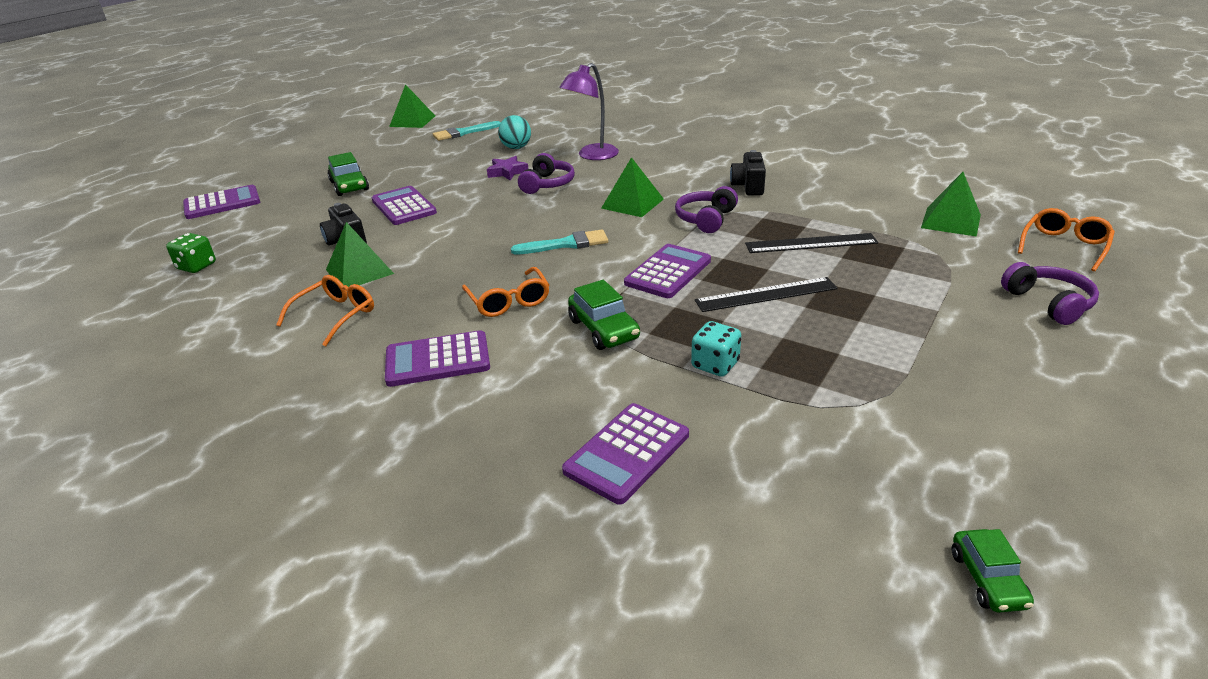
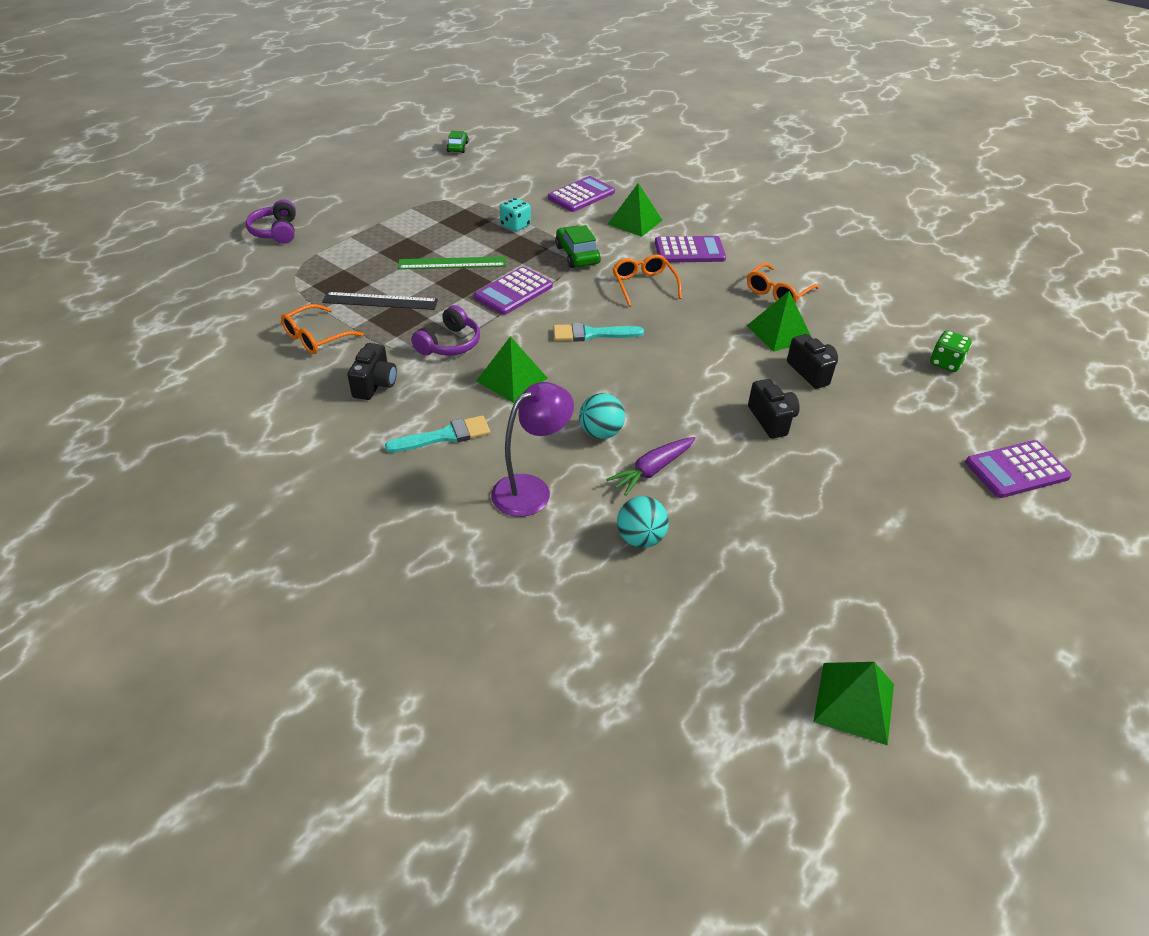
camera: 175 degrees left, 10 degrees up
(349, 186) = (863, 479): green car -> none
(403, 207) = (771, 420): purple calculator -> black camera
(463, 133) = (736, 617): turquoise brush -> turquoise brush (444, 436)
(507, 172) = (652, 470): purple star -> purple carrot
(547, 184) = (601, 433): purple headphones -> turquoise ball
(766, 295) = (452, 263): black ruler -> green ruler
(950, 221) = (240, 305): green pyramid -> green pyramid (635, 222)
(1064, 246) = (194, 268): orange glasses -> orange glasses (316, 337)

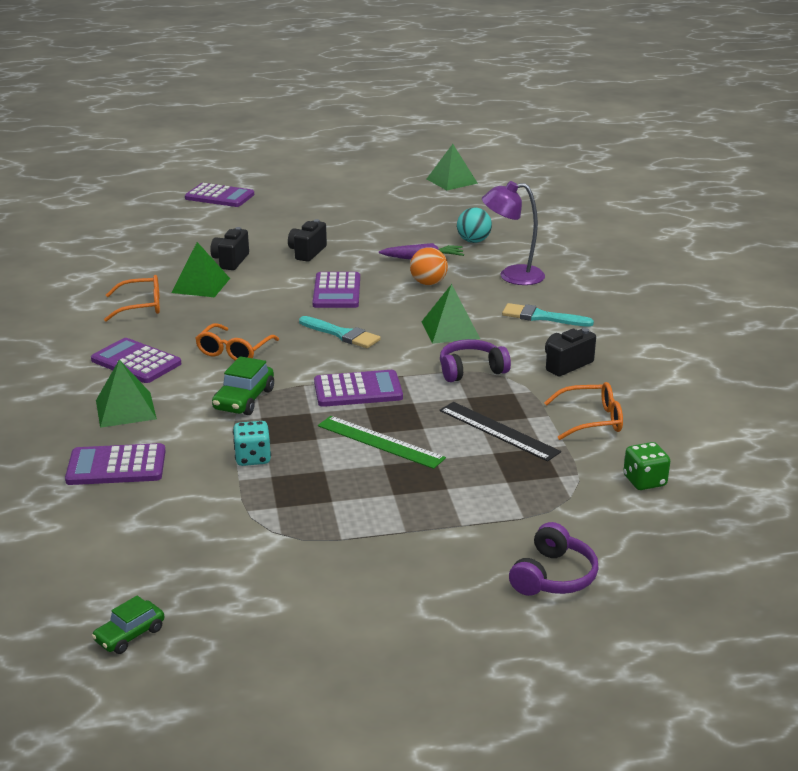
camera: 140 degrees left, 15 degrees down
(601, 433) = (428, 283): turquoise ball -> orange ball
(665, 379) = (337, 291): none -> purple calculator
(945, 363) = (136, 236): green dice -> green dice (644, 481)

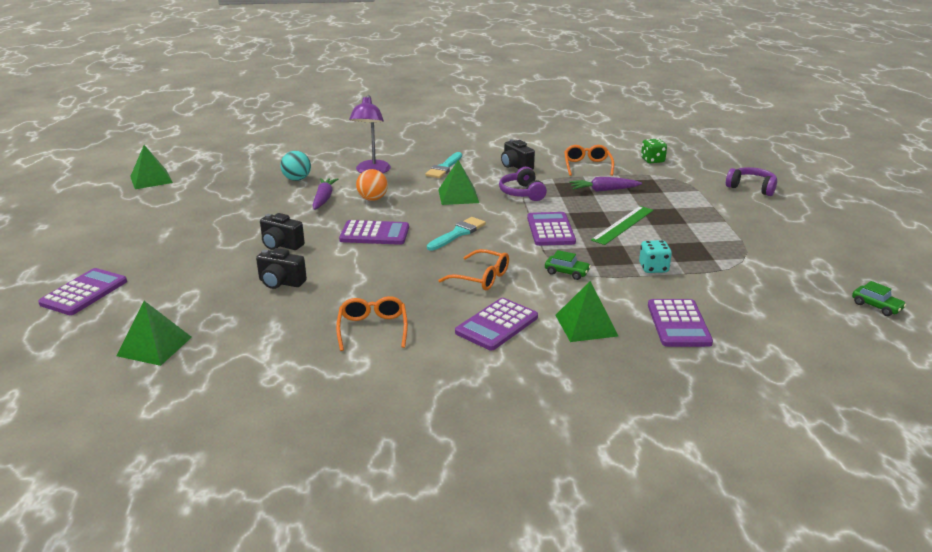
camera: 85 degrees left, 0 degrees up
(201, 285) = (334, 297): green pyramid -> green pyramid (154, 346)
(244, 400) = (566, 272): green car -> green car, size x0.67
(498, 431) = (603, 190): black ruler -> purple carrot

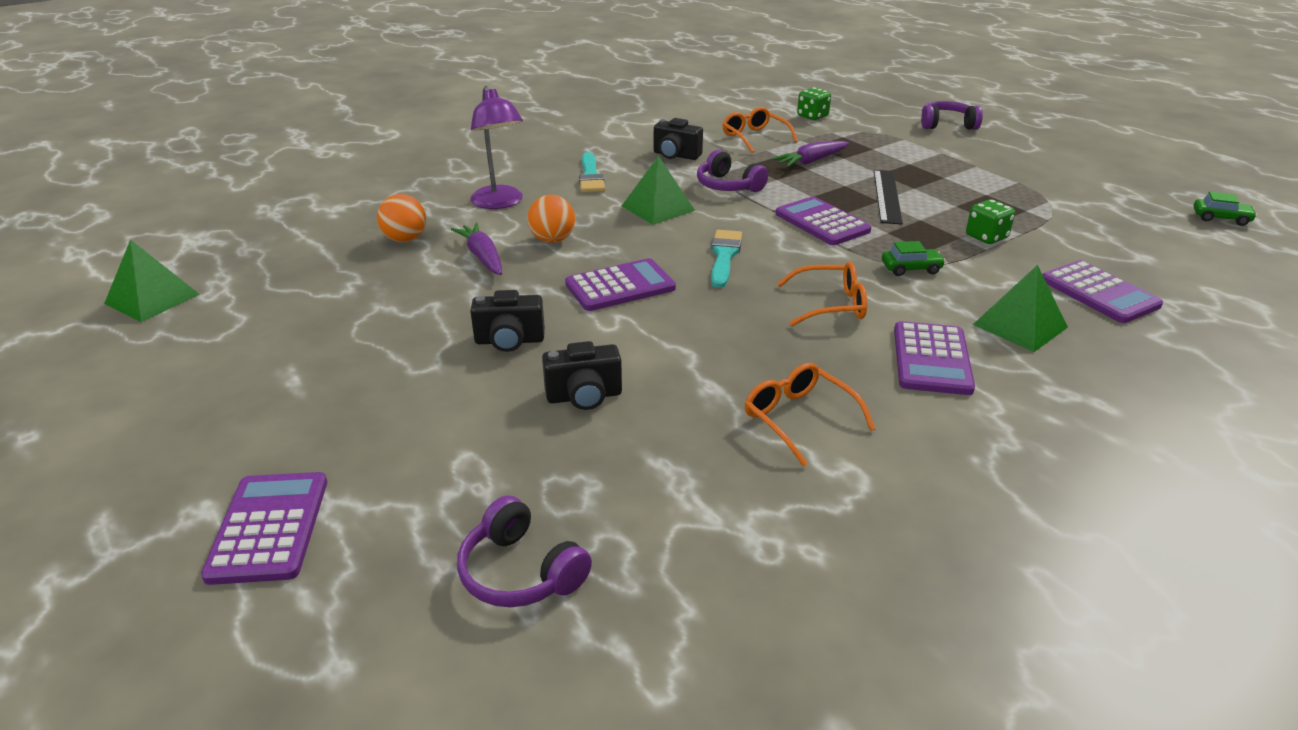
camera: 30 degrees left, 5 degrees up
(154, 346) = (520, 572): green pyramid -> purple headphones
(297, 179) = (405, 239): turquoise ball -> orange ball
(623, 225) = (887, 196): green ruler -> black ruler
(653, 268) = (986, 237): turquoise dice -> green dice

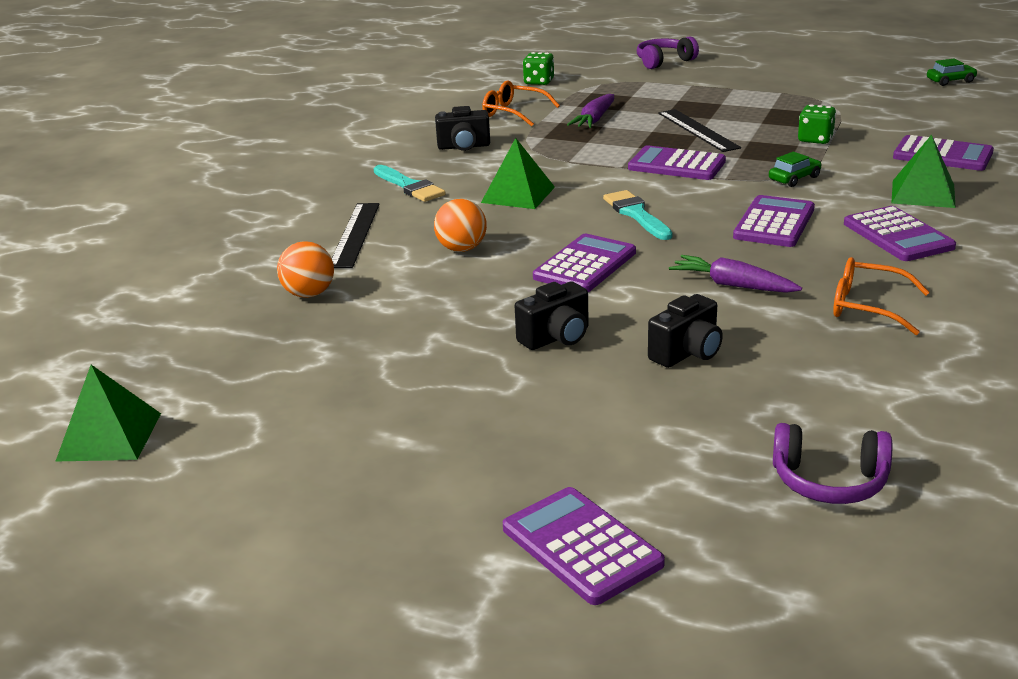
camera: 30 degrees left, 5 degrees down
(482, 257) = (416, 283): purple carrot -> purple carrot (732, 285)
(500, 203) = (355, 234): purple lamp -> black ruler
(728, 186) = (553, 159): purple headphones -> none
(830, 305) = (774, 223): orange glasses -> purple calculator

